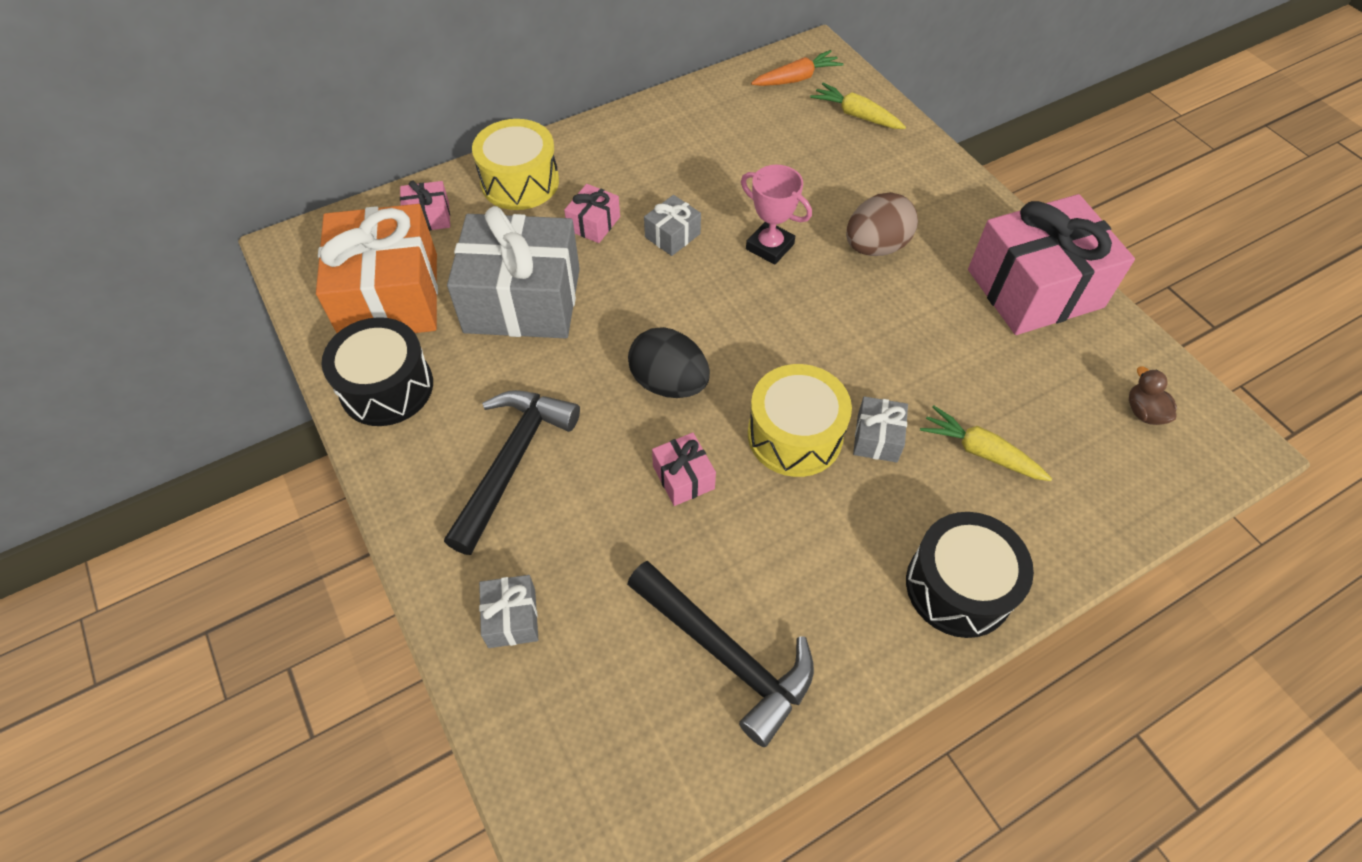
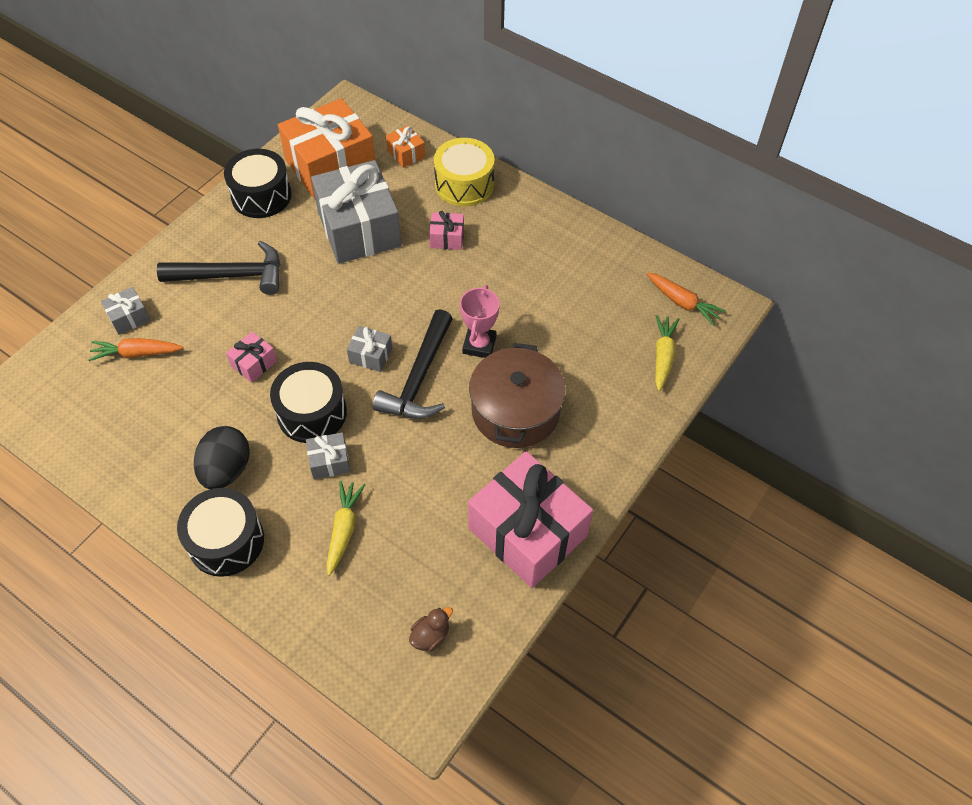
camera: 65 degrees right, 0 degrees up
(428, 217) = (406, 154): pink gift -> orange gift
(588, 624) = (136, 353): none -> orange carrot
(669, 383) = (325, 330): black egg -> black egg (226, 470)
(672, 235) = (459, 285): grey gift -> grey gift (370, 355)
(726, 655) = (137, 427): black hammer -> black hammer (419, 378)
(795, 435) = (312, 413): yellow drum -> black drum
(875, 247) = (515, 411): brown egg -> brown pot

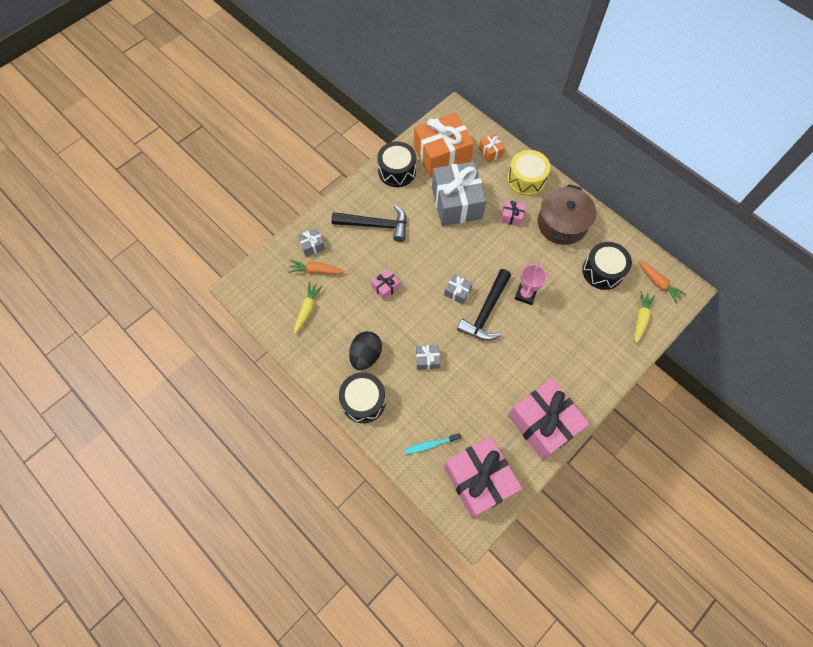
camera: 10 degrees right, 10 degrees up
(312, 413) = (419, 325): black drum -> black drum (602, 271)
(344, 529) = (433, 404): yellow carrot -> yellow carrot (307, 309)
(344, 593) = (430, 444): none -> turquoise toothbrush
(430, 636) = (479, 480): brown duck -> pink gift
(515, 411) = (543, 343): brown pot -> brown pot (562, 223)

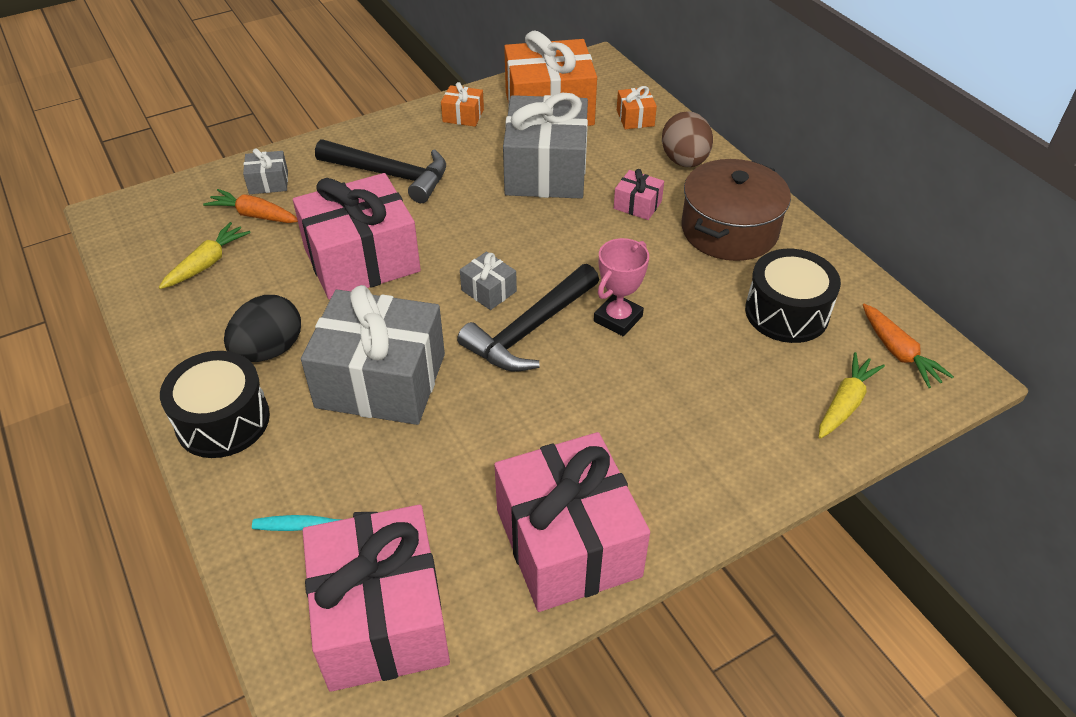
camera: 15 degrees right, 20 degrees down
(386, 287) = (362, 260): pink gift -> pink gift, size x2.33
(397, 171) = (463, 116): black drum -> orange gift
(427, 359) = (381, 380): grey gift -> grey gift, size x2.33
(526, 179) = (684, 161): yellow drum -> brown egg

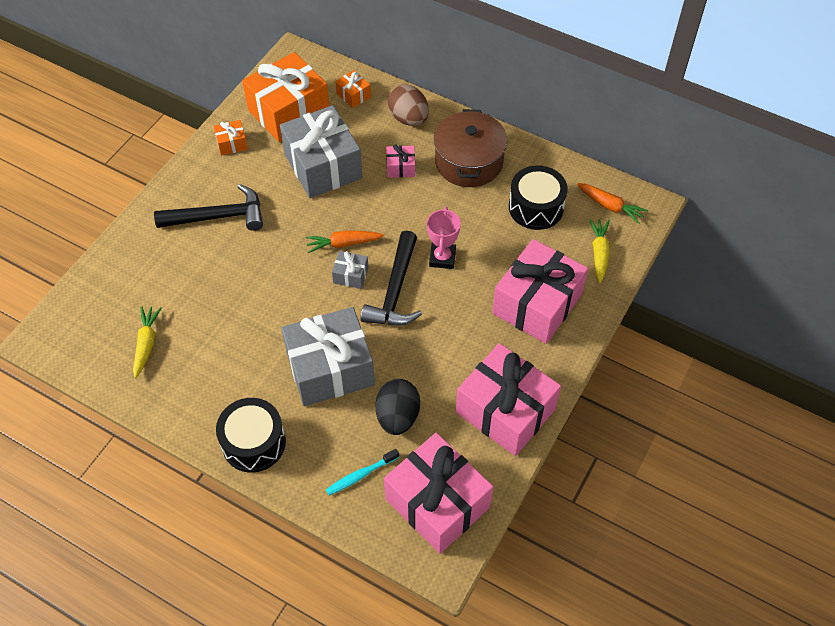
camera: 30 degrees left, 10 degrees up
(254, 215) = (147, 292): orange carrot -> orange carrot (343, 244)
(268, 182) = (135, 261): grey gift -> none
(269, 350) = (243, 383): black egg -> black egg (398, 416)
(362, 260) = (251, 291): pink gift -> pink gift (537, 304)

